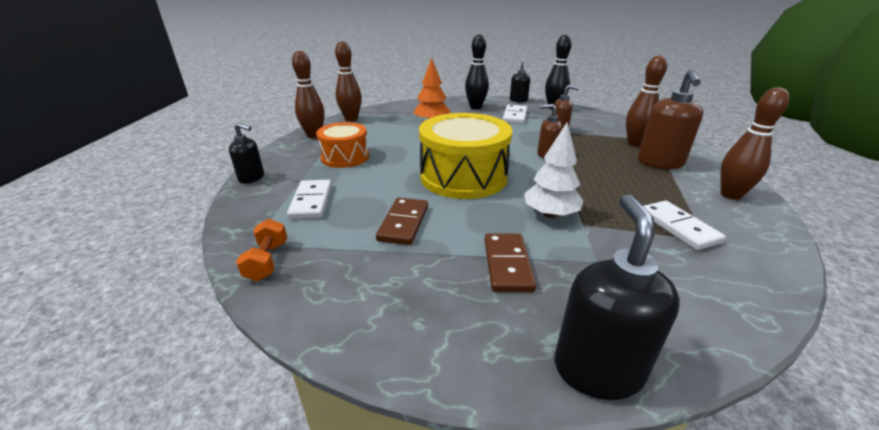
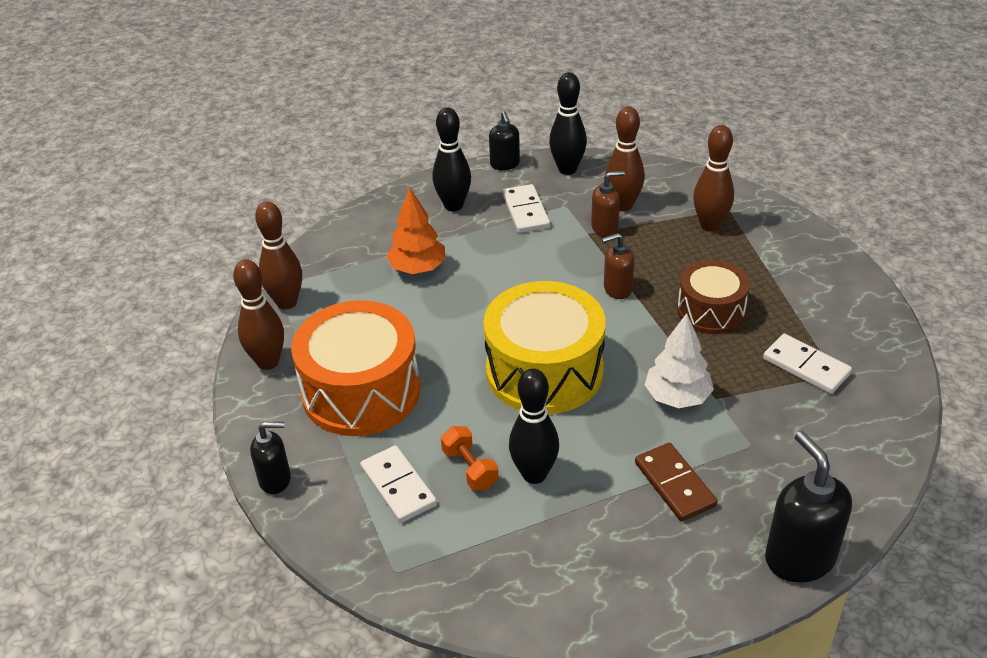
camera: 25 degrees left, 10 degrees up
(267, 261) = (437, 584): orange dumbbell -> orange dumbbell (470, 469)
(345, 157) = (361, 391): orange drum -> orange drum, size x1.67
(403, 223) = (534, 474): brown domino -> black bowling pin
(610, 179) = (711, 311): none -> brown drum
(660, 163) = (752, 258): brown soap dispenser -> none
(730, 195) = (840, 293): brown bowling pin -> brown bowling pin (623, 205)

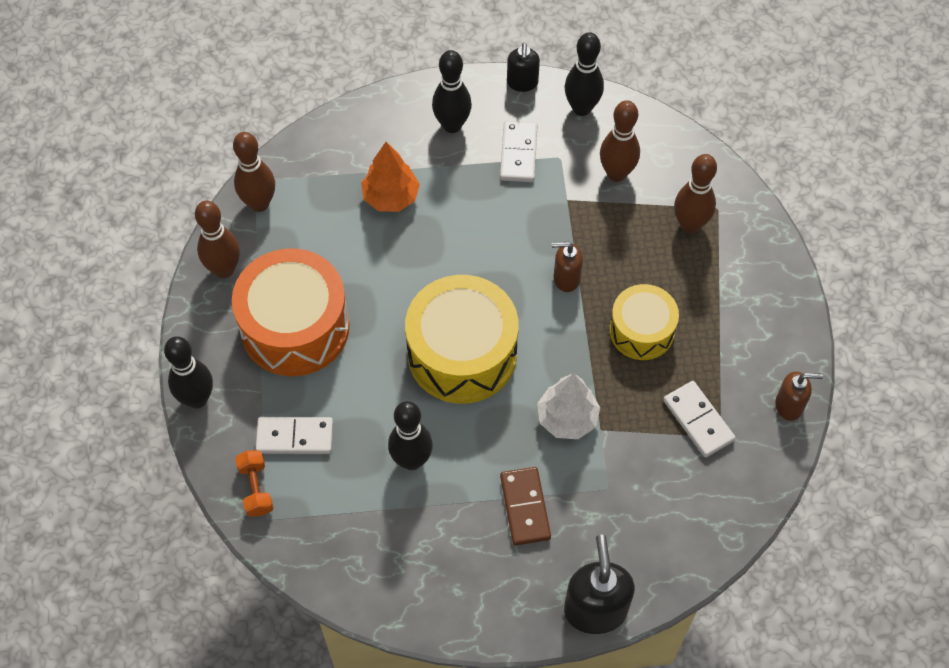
camera: 15 degrees right, 20 degrees up
(275, 480) = (197, 399): black soap dispenser -> black bowling pin
(398, 486) = (295, 437): white domino -> white domino turned 75 degrees counterclockwise
(470, 469) = (360, 438): orange dumbbell -> orange dumbbell (256, 488)
(605, 228) = (586, 198): brown soap dispenser -> brown soap dispenser (789, 405)
(711, 311) = (641, 331): brown drum -> yellow drum

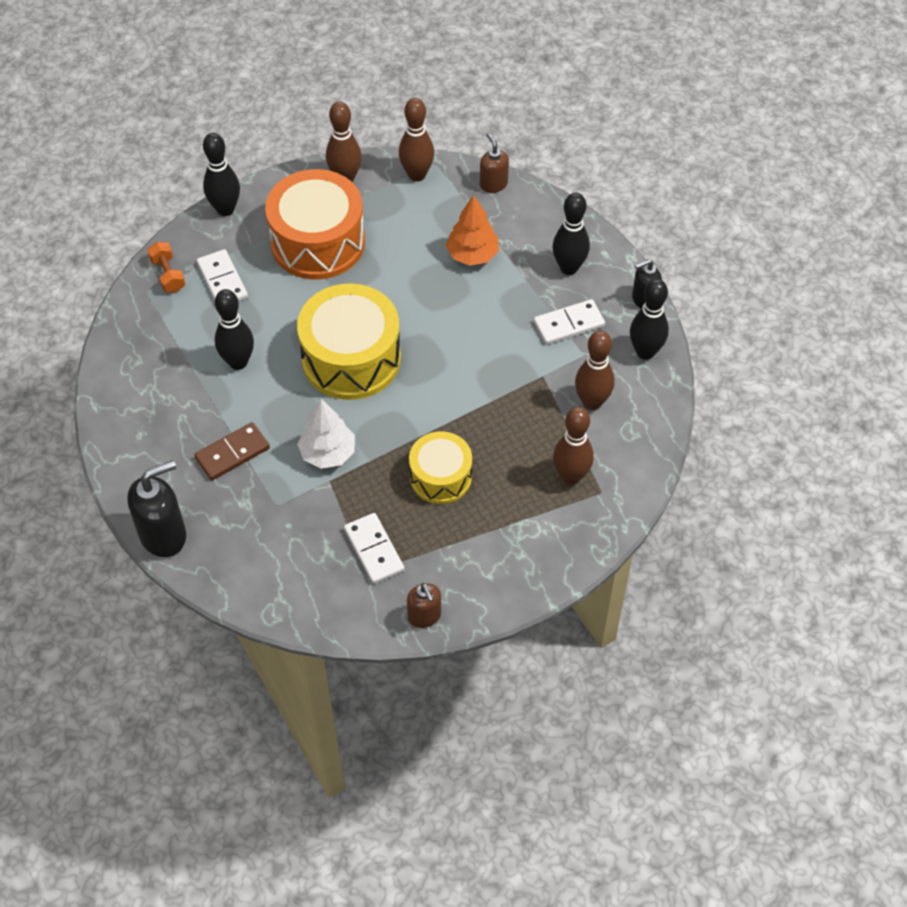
camera: 65 degrees right, 5 degrees down
(256, 488) = (168, 275): orange dumbbell -> orange dumbbell turned 75 degrees counterclockwise
(566, 278) = (462, 404): brown soap dispenser -> brown soap dispenser (493, 184)
(698, 420) = (374, 550): white domino -> white domino turned 60 degrees counterclockwise

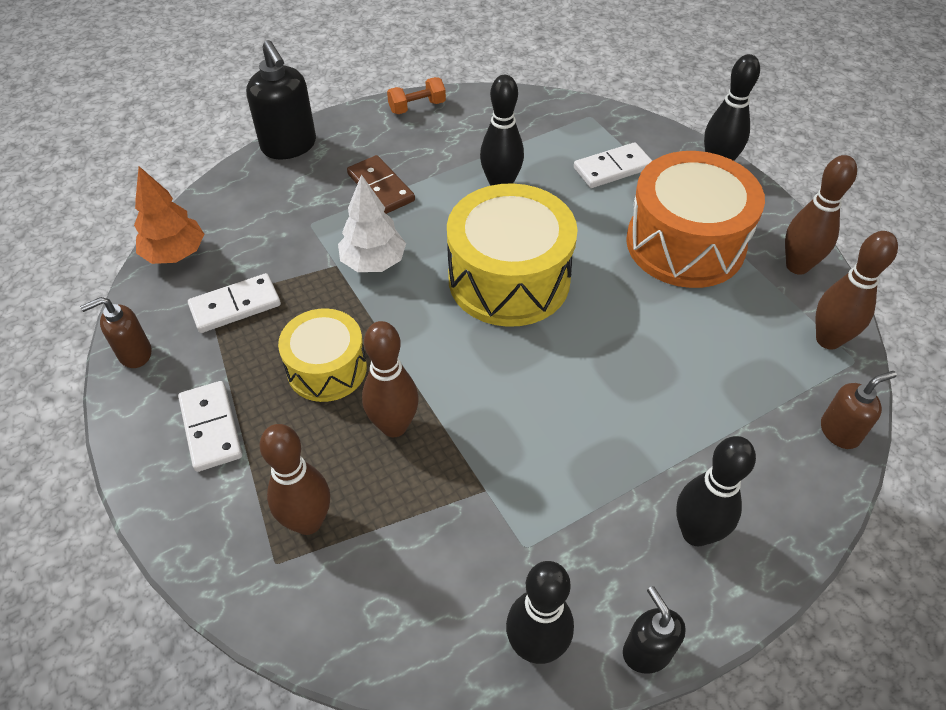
camera: 90 degrees right, 5 degrees down
(168, 275) = (614, 129): orange dumbbell -> orange dumbbell (417, 107)
(472, 255) = (697, 404): orange tree -> orange tree (175, 254)
(569, 324) = (583, 529): white domino -> white domino (211, 428)
(592, 402) = (436, 556): brown bowling pin -> brown bowling pin (394, 426)

